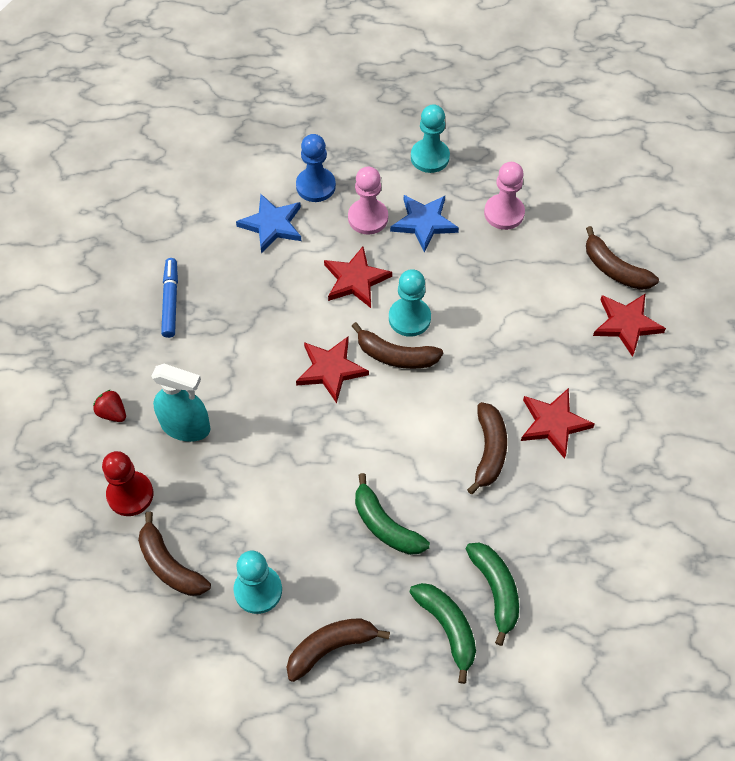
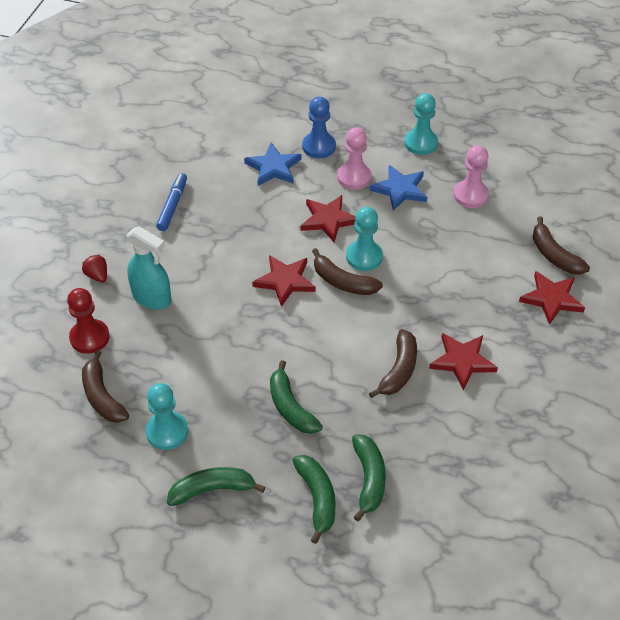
camera: 15 degrees right, 10 degrees down
(331, 647) = (212, 489): brown banana -> green banana

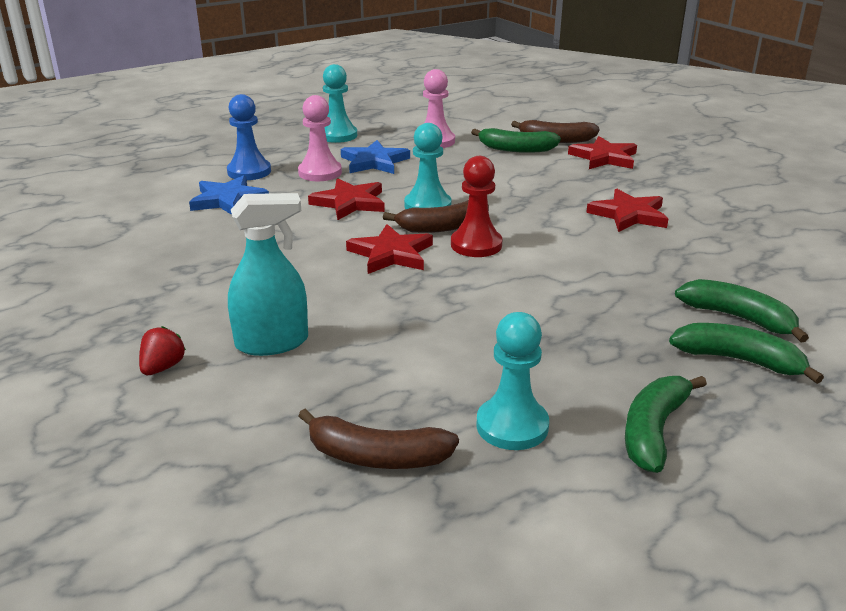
camera: 50 degrees left, 20 degrees down
(89, 337) = (255, 421): red pawn -> red pawn (476, 245)
(97, 276) = (163, 367): red strawberry -> red strawberry turned 105 degrees clockwise
(173, 206) = (161, 271): blue marker -> none
(290, 407) = (578, 322): green banana -> green banana (516, 149)
(399, 370) = (602, 246): brown banana -> none

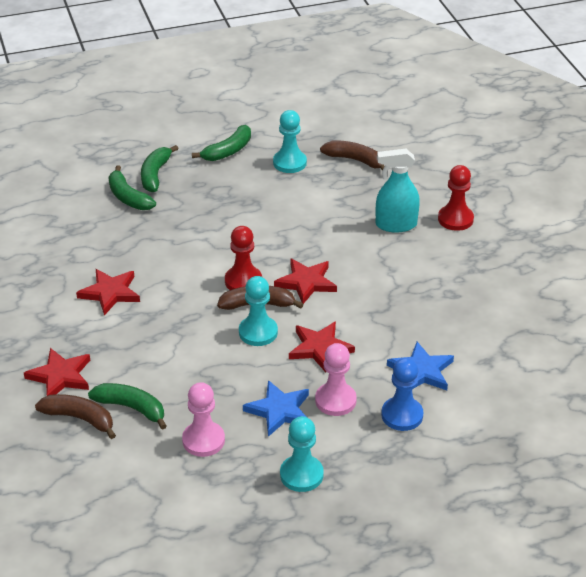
camera: 165 degrees left, 10 degrees up
(163, 367) = (455, 219): red strawberry -> red pawn
(739, 360) = (155, 174): green banana -> green banana turned 60 degrees clockwise

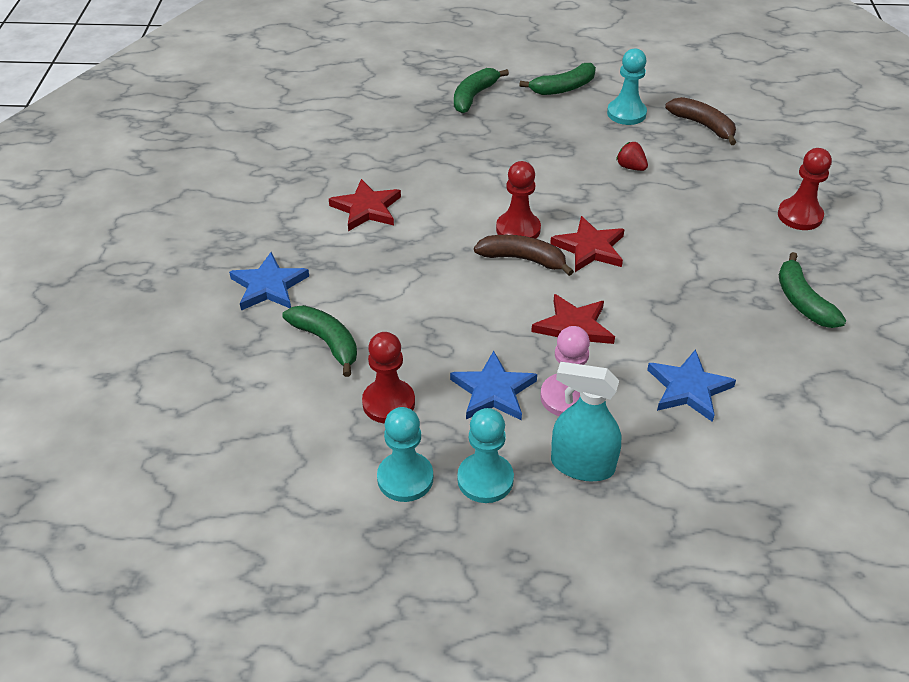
camera: 20 degrees right, 5 degrees up
(60, 376) = (268, 286): red star -> blue star
(80, 418) = (265, 339): brown banana -> none
(128, 197) = (434, 113): green banana -> green banana (802, 301)
(203, 440) = (388, 403): pink pawn -> red pawn
(258, 332) = (509, 291): turquoise pawn -> turquoise pawn (405, 478)
(311, 208) = (631, 167): none -> red strawberry
(395, 225) = (723, 206): turquoise spray bottle -> turquoise spray bottle (582, 465)
(402, 415) = (642, 438): blue pawn -> none

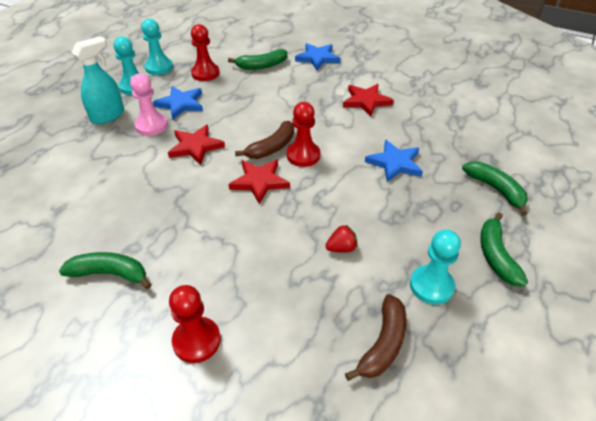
camera: 115 degrees right, 0 degrees up
(688, 388) = (107, 173): blue star -> blue star (394, 163)
(703, 125) = (383, 344): brown banana -> brown banana turned 45 degrees counterclockwise

